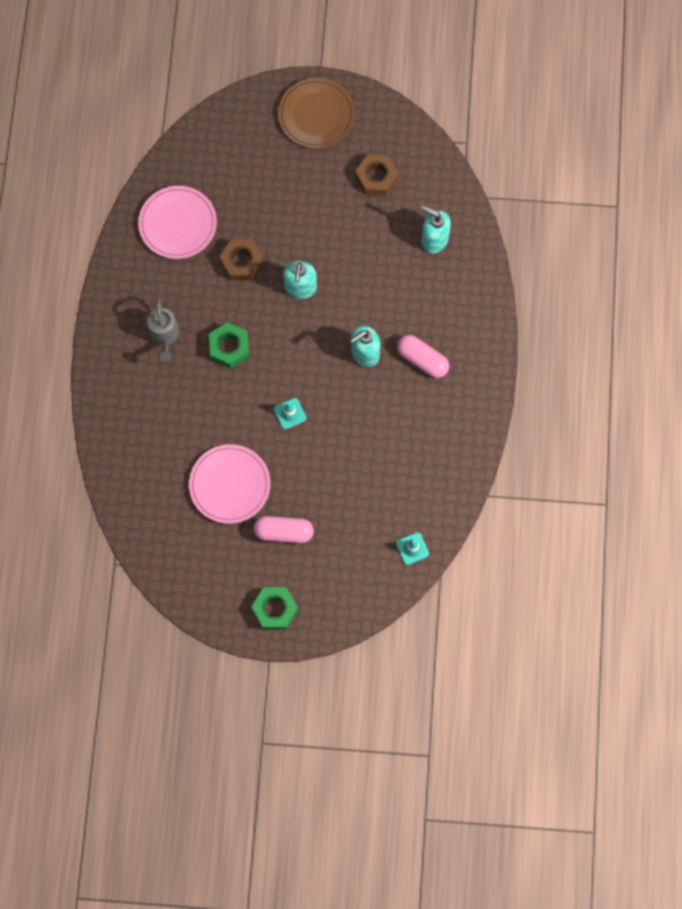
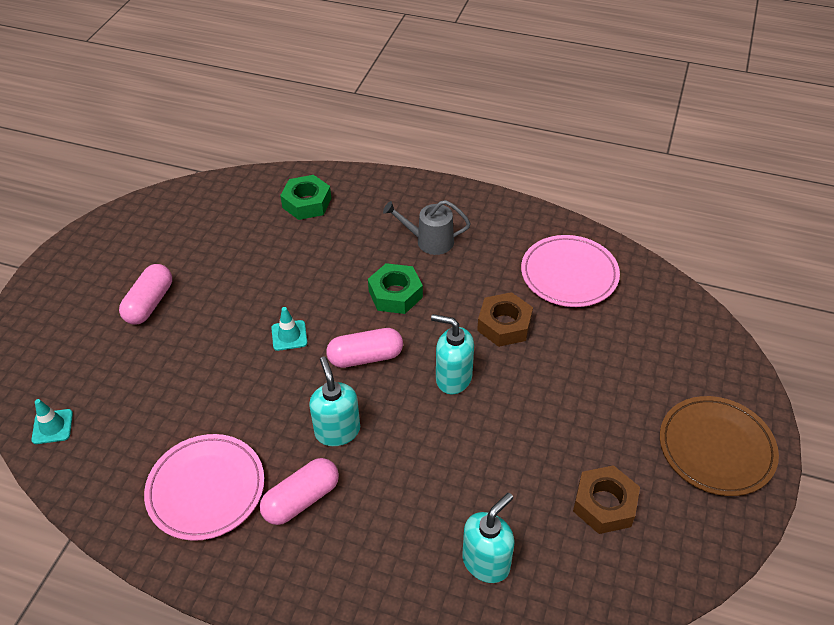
camera: 105 degrees right, 25 degrees down
(230, 485) = (230, 266): pink plate -> pink plate (206, 489)
(275, 609) = (69, 280): green nut -> green nut (307, 203)
(296, 352) = (365, 357): none -> pink capsule

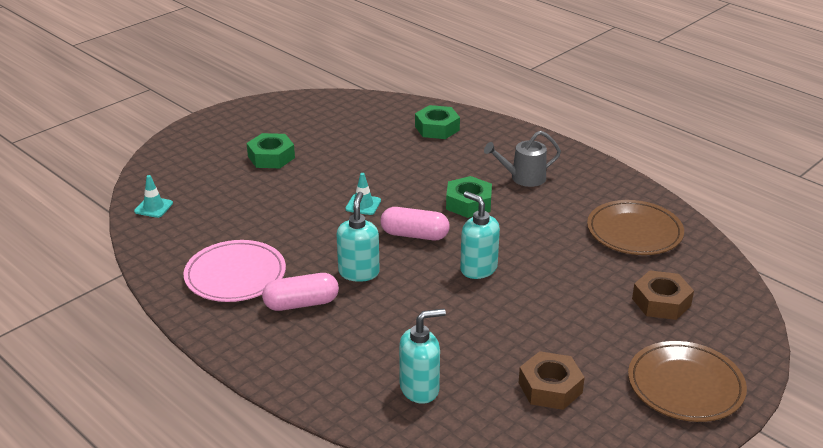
camera: 25 degrees right, 15 degrees down
(149, 303) = (271, 157): pink capsule -> green nut
(430, 241) = (523, 178): grey watering can -> grey watering can turned 45 degrees counterclockwise
(504, 325) = (548, 248): brown nut -> brown nut (661, 302)
(569, 274) = (634, 232): pink plate -> brown plate

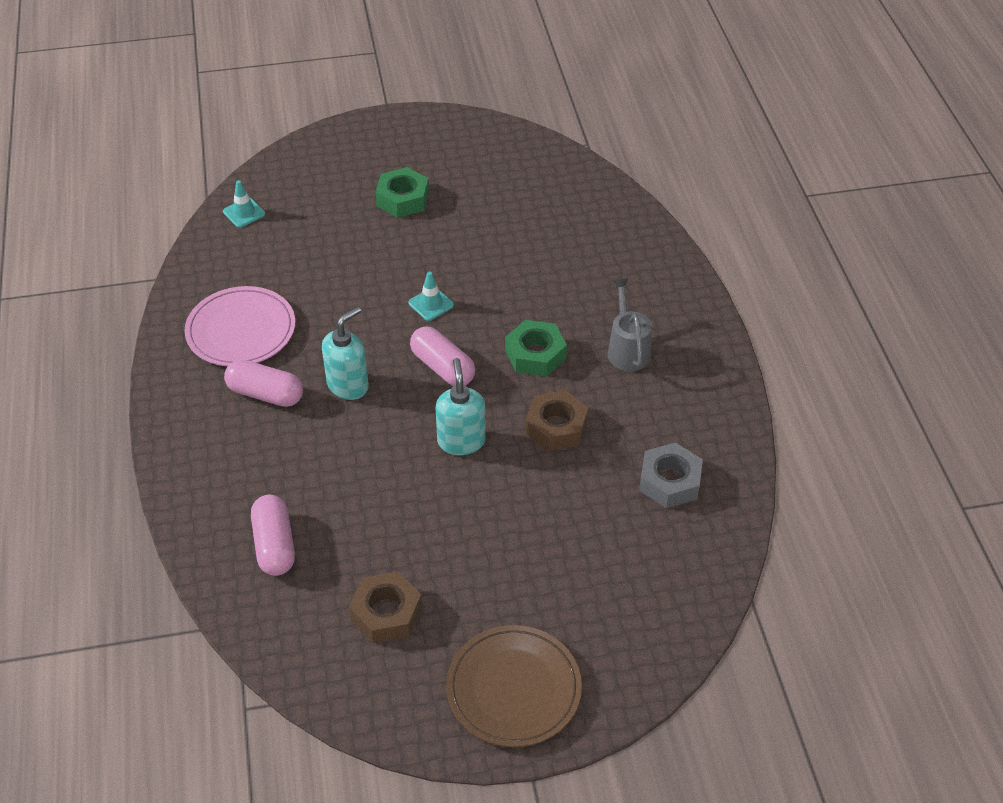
camera: 35 degrees right, 15 degrees up
(420, 389) = (274, 545): turquoise soap dispenser -> pink capsule
(437, 128) = (605, 237): green nut -> none
(523, 178) = (627, 350): grey watering can -> grey watering can turned 60 degrees clockwise
(634, 232) = (669, 481): brown plate -> grey nut
(661, 302) = (599, 582): brown nut -> brown nut (556, 427)

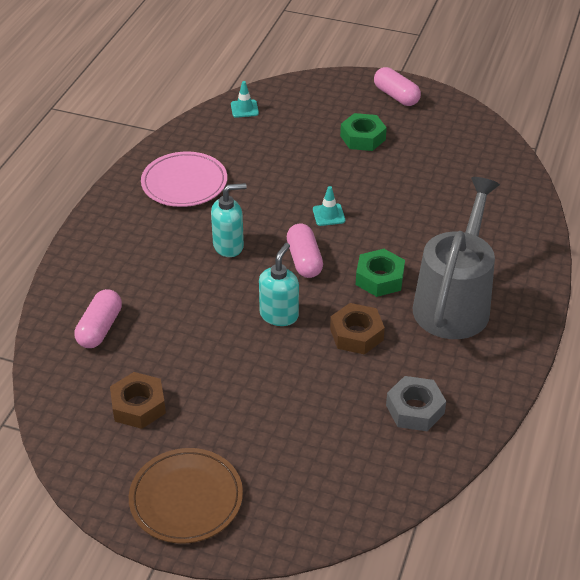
camera: 30 degrees right, 5 degrees down
(265, 394) = (169, 229): pink capsule -> pink capsule (396, 96)
(627, 350) = (454, 303): grey watering can -> grey watering can, size x2.03

